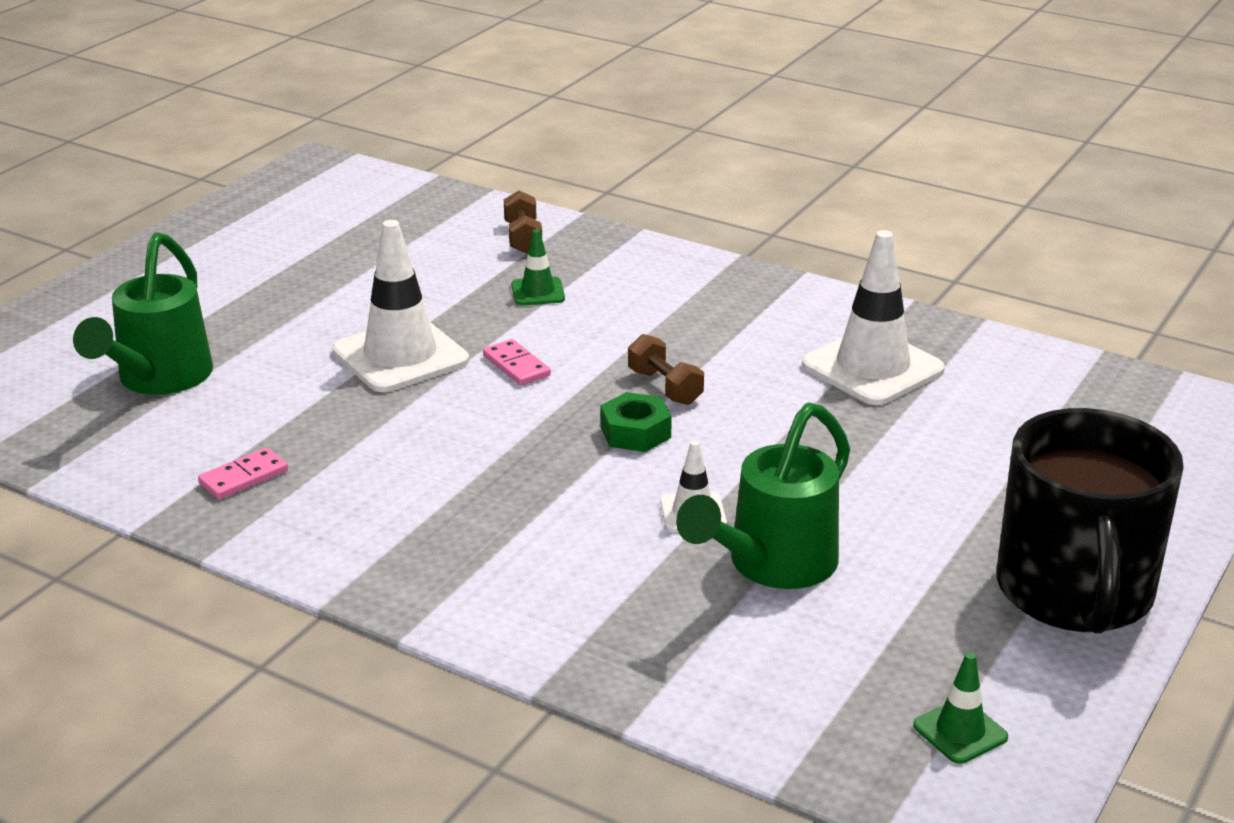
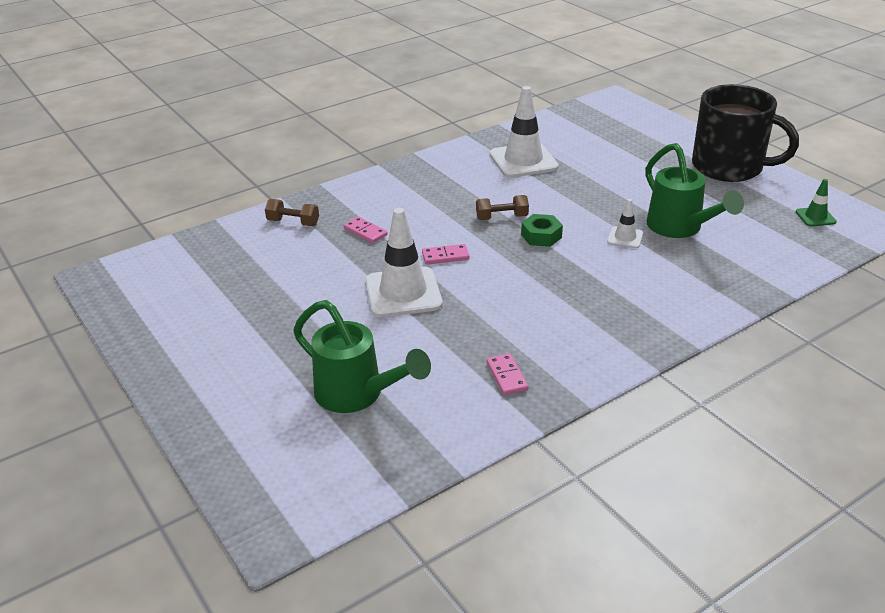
camera: 65 degrees left, 5 degrees up
(538, 292) = (365, 232): green traffic cone -> pink domino

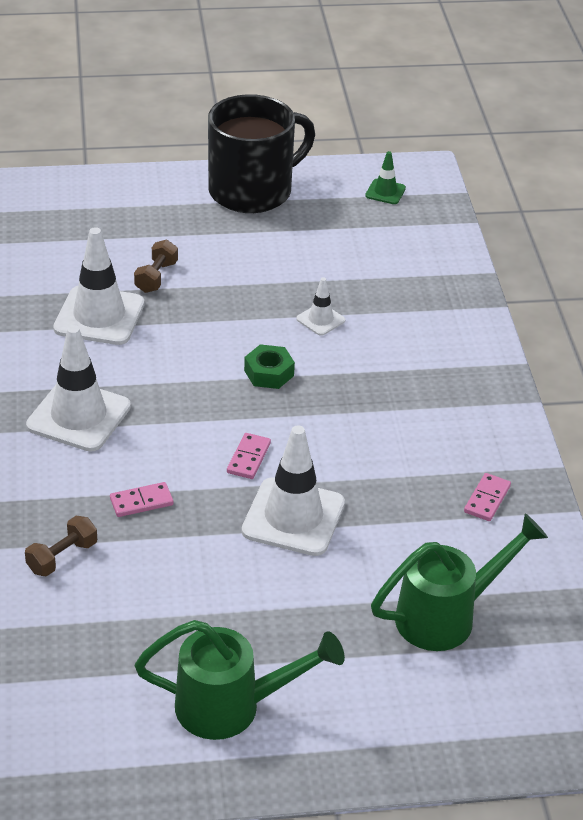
camera: 65 degrees left, 5 degrees up
(422, 186) = (78, 416): none -> white traffic cone
(502, 217) = (207, 385): brown dumbbell -> brown dumbbell (156, 277)
(507, 376) = (487, 499): pink domino -> pink domino turned 75 degrees counterclockwise
(680, 228) = (335, 278): green watering can -> green watering can (233, 707)

